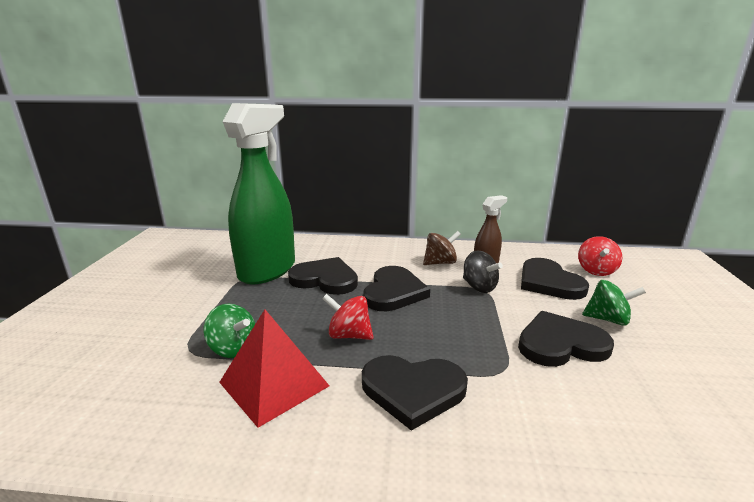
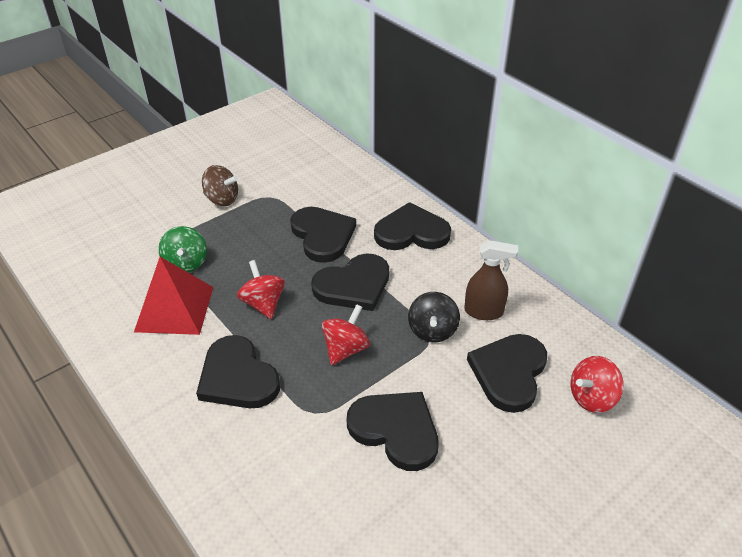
camera: 45 degrees right, 20 degrees up
(267, 270) = (295, 197): green spray bottle -> none
(380, 253) = (411, 232): none -> black heart
(440, 263) = (446, 279): brown spinning top -> brown spinning top (222, 199)
(452, 324) = (346, 349): none -> red spinning top
(608, 319) = (483, 446): green spinning top -> none

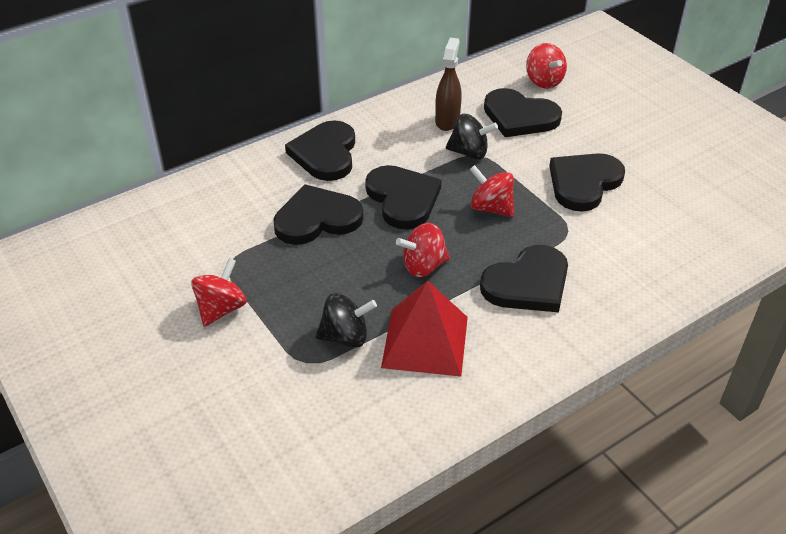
camera: 85 degrees left, 0 degrees up
(186, 263) = (345, 337): green spinning top -> black spinning top
(222, 199) = (221, 309): brown spinning top -> red spinning top

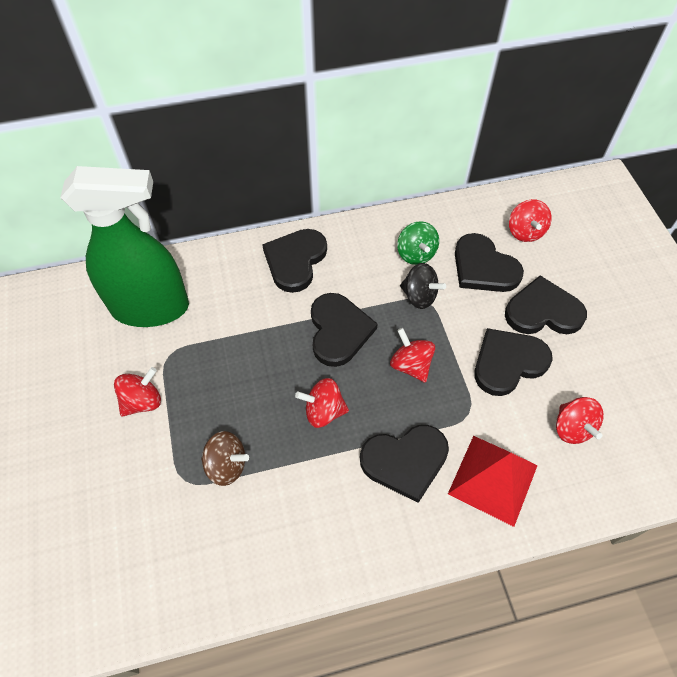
camera: 20 degrees right, 15 degrees up
(186, 228) = (151, 308): none -> green spray bottle
(317, 219) = (258, 330): black heart -> black heart (543, 311)
(345, 337) = (226, 465): black spinning top -> brown spinning top
(425, 342) = (289, 494): red pyramid -> red pyramid (492, 479)
(447, 121) = (416, 254): brown spray bottle -> green spinning top
(670, 217) = (572, 428): none -> red spinning top

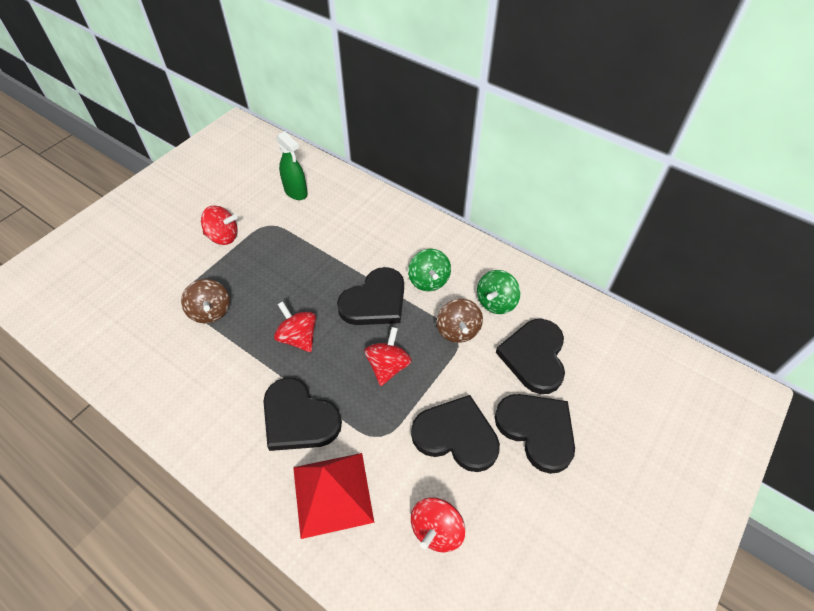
camera: 50 degrees right, 5 degrees down
(151, 308) = (296, 192): green spray bottle -> green spray bottle, size x0.46
(295, 261) = (410, 236): black heart -> none
(354, 281) = (428, 281): none -> green spinning top
(419, 296) = (458, 331): black spinning top -> brown spinning top
(525, 232) = (607, 364): red spinning top -> none

